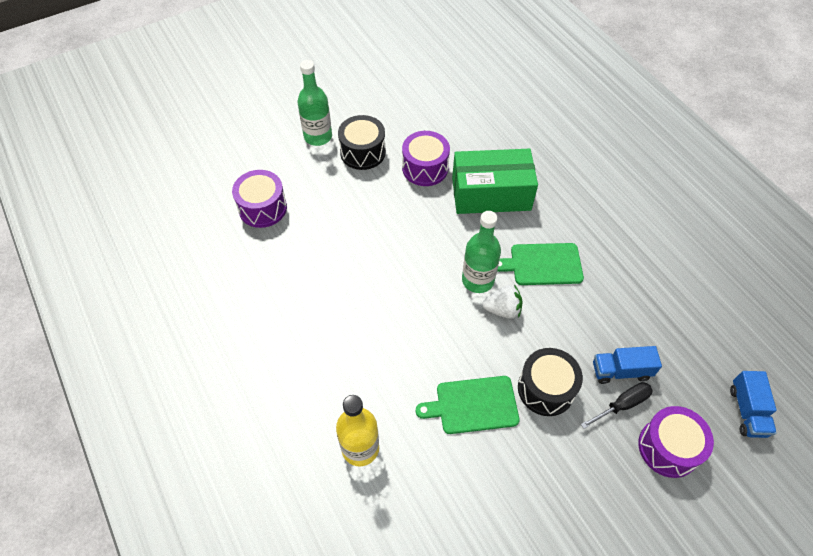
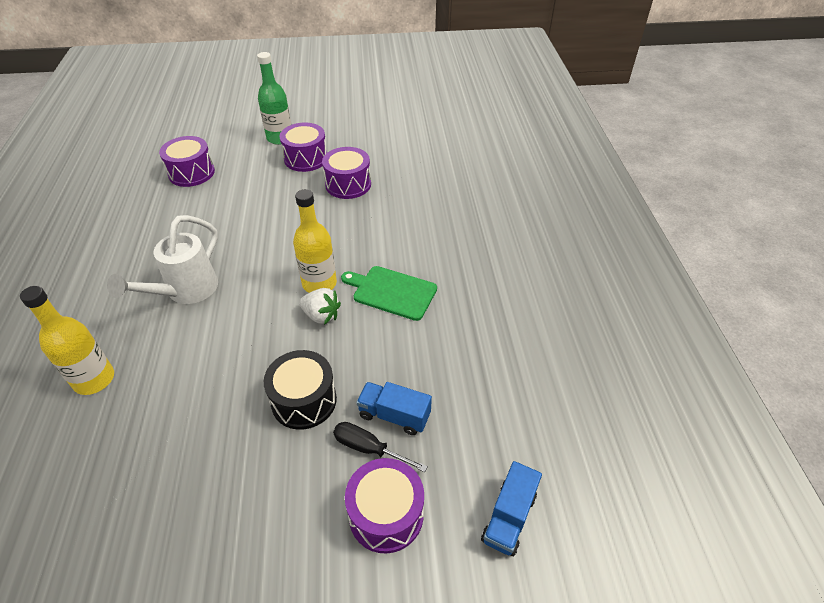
camera: 25 degrees right, 10 degrees down
(363, 152) = (306, 158): black drum -> purple drum
(368, 335) = (185, 292): none -> white watering can
(473, 405) = (223, 386): green cutting board -> none
(478, 280) = (319, 283): green bottle -> yellow bottle
(491, 194) = (390, 221): green box -> none
(622, 405) = (369, 448): black screwdriver -> black screwdriver turned 150 degrees counterclockwise

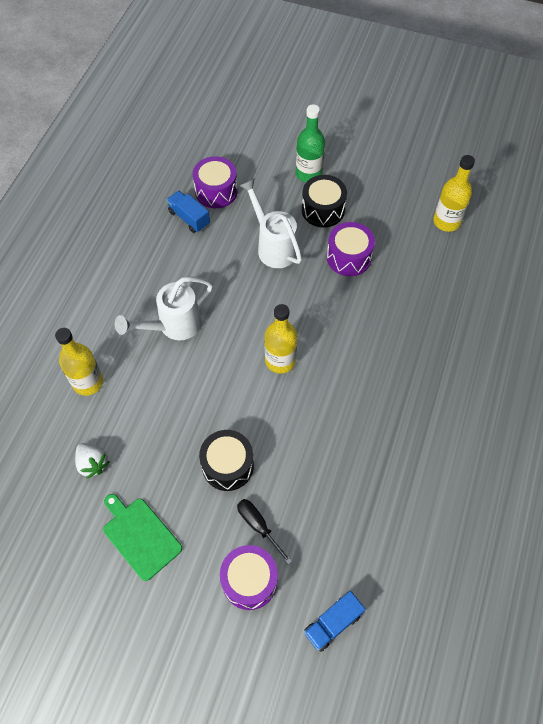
camera: 25 degrees right, 15 degrees up
(269, 196) = (273, 245): none -> white watering can
(306, 158) = (323, 210): purple drum -> black drum
(321, 316) = (269, 394): white strawberry -> white strawberry (93, 463)
(392, 292) = (336, 394): green cutting board -> green cutting board (140, 536)
(394, 415) = (288, 508): blue truck -> blue truck (189, 218)
(423, 137) = (446, 221): none -> yellow bottle

